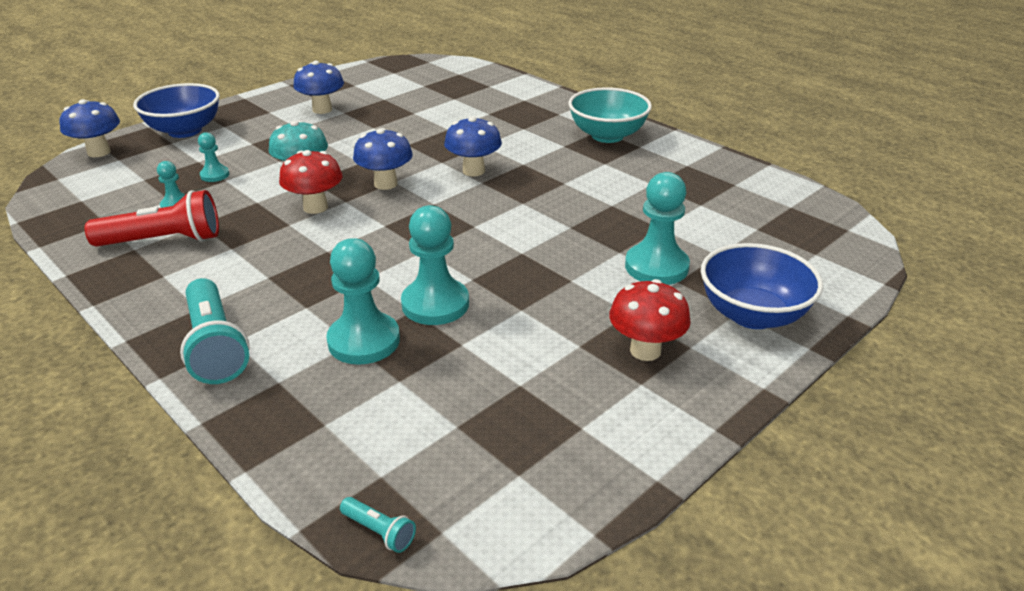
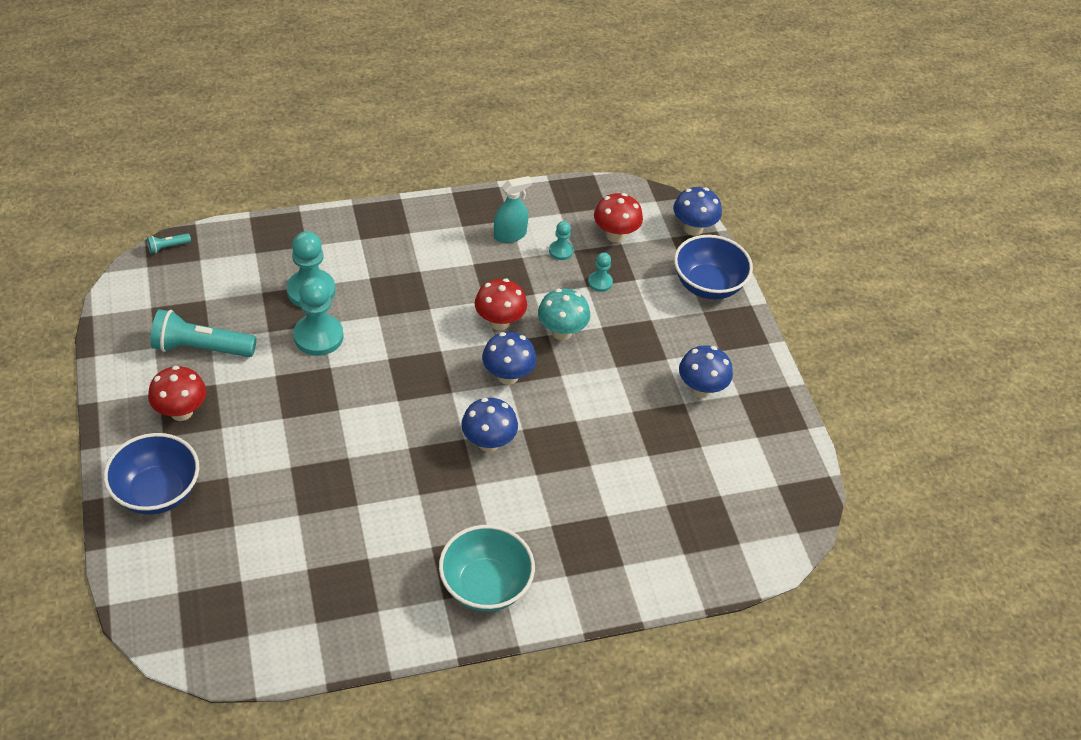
camera: 115 degrees right, 15 degrees up
(131, 185) = (615, 235): none -> red mushroom
(164, 240) = (510, 235): red flashlight -> turquoise spray bottle
(215, 346) = (362, 230): turquoise flashlight -> turquoise flashlight (201, 348)
(656, 267) = (253, 476): turquoise pawn -> none

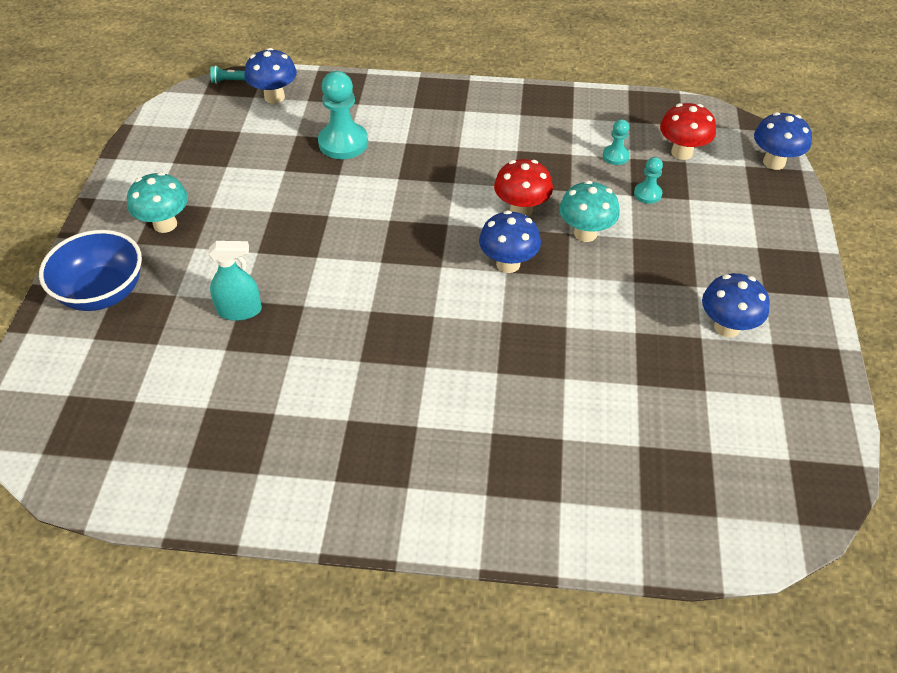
camera: 25 degrees right, 0 degrees up
(181, 412) = (165, 224): red mushroom -> turquoise mushroom
(201, 348) = (214, 172): turquoise flashlight -> none
(318, 336) = (330, 185): turquoise pawn -> none
(485, 585) = (388, 479): turquoise bowl -> none
(488, 442) = (458, 326): blue mushroom -> blue mushroom (274, 97)
(510, 235) = (567, 131): turquoise spray bottle -> turquoise spray bottle (239, 310)
(708, 285) = (772, 221): blue bowl -> none

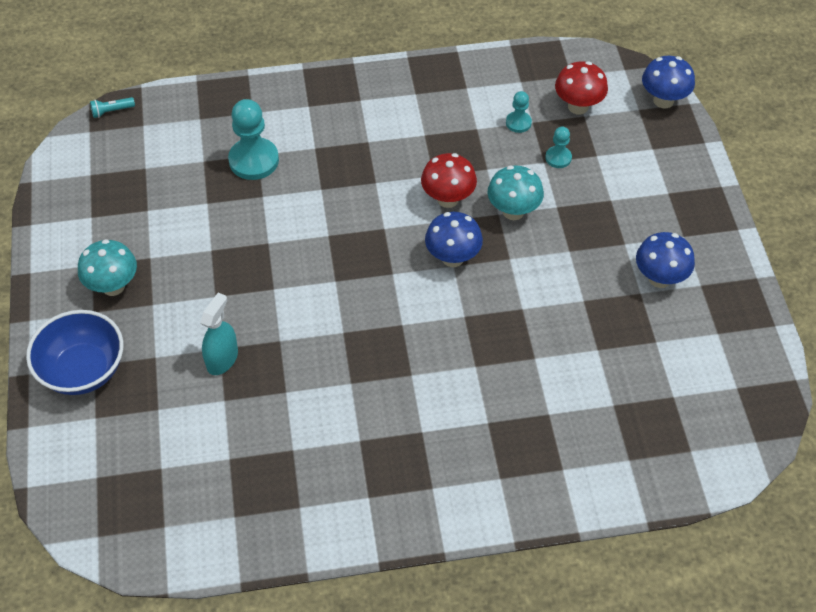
camera: 15 degrees left, 5 degrees up
(239, 310) = (222, 359): turquoise spray bottle -> turquoise spray bottle turned 45 degrees counterclockwise
(274, 97) = (164, 121): blue mushroom -> none

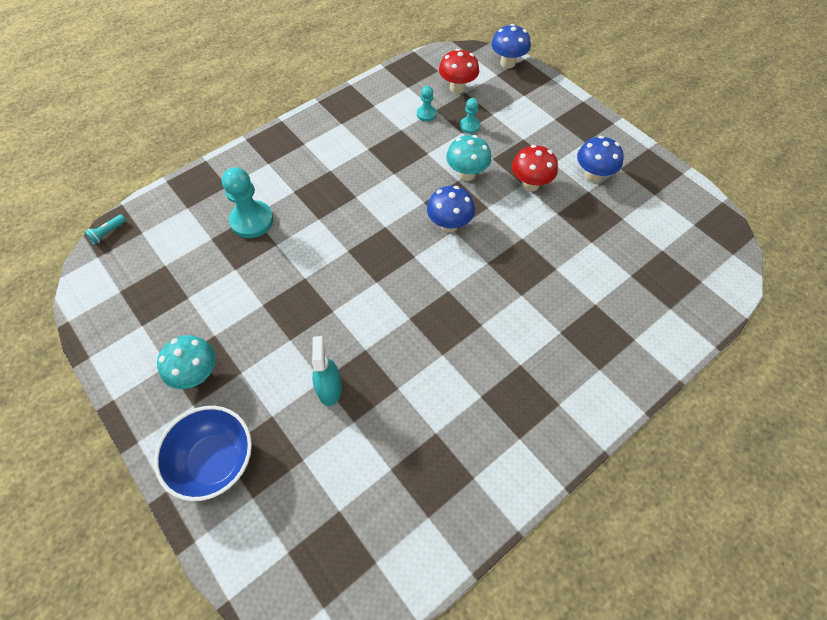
camera: 30 degrees left, 5 degrees up
(448, 199) = (416, 185): red mushroom -> red mushroom (530, 184)

